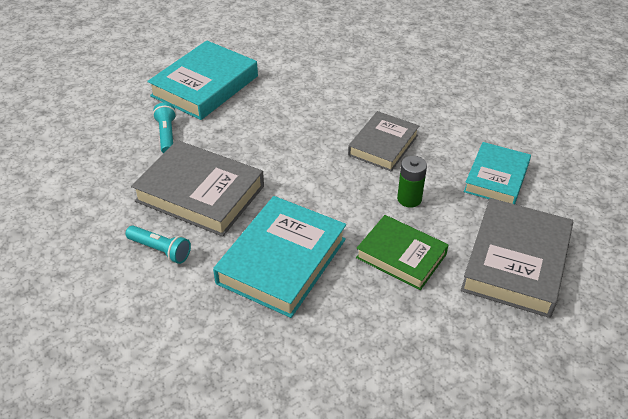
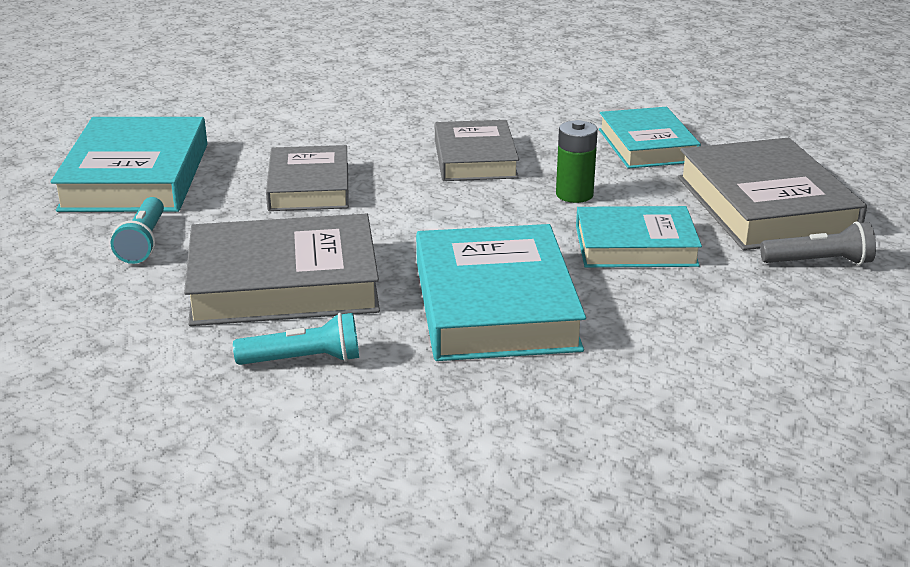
camera: 35 degrees left, 15 degrees down
(167, 135) = (143, 243): turquoise flashlight -> turquoise flashlight turned 135 degrees counterclockwise
(277, 129) = (309, 186): none -> grey book
(401, 256) = (635, 246): green book -> turquoise book
(497, 324) = (819, 262): none -> grey flashlight

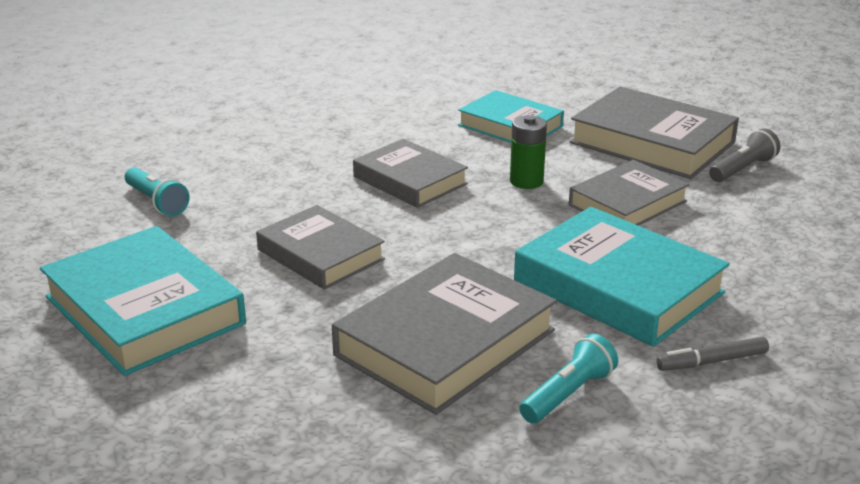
camera: 40 degrees left, 0 degrees up
(143, 243) = (264, 365): turquoise flashlight -> turquoise flashlight (157, 202)
(464, 395) = (711, 361): none -> grey marker
(635, 246) = (627, 203): turquoise book -> grey book

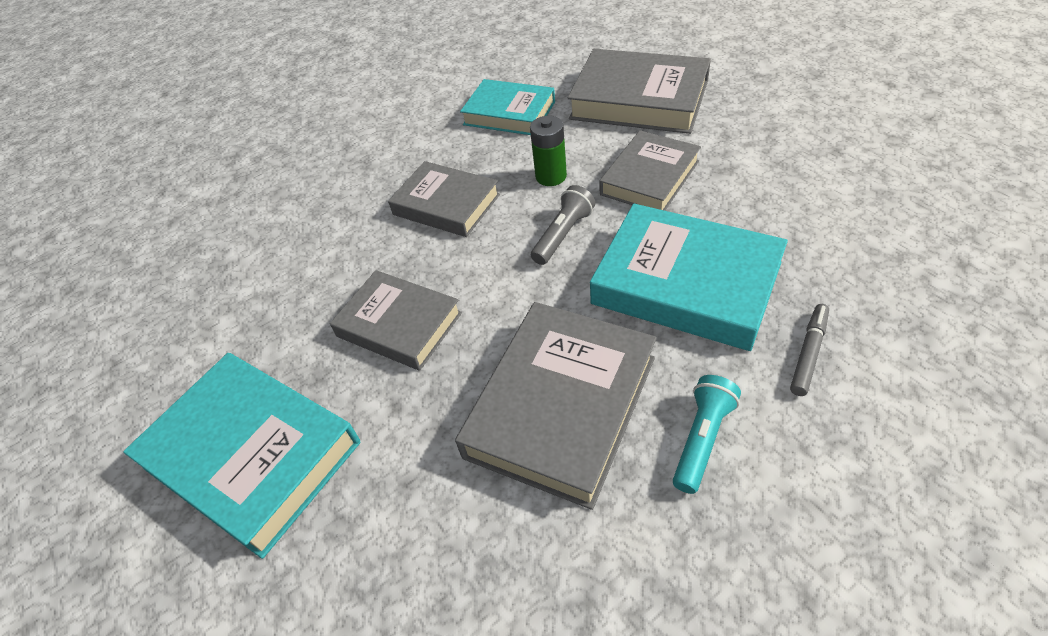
camera: 10 degrees left, 20 degrees up
(157, 202) = (215, 302): turquoise flashlight -> none
(711, 361) = (809, 353): grey marker -> grey marker turned 150 degrees clockwise
(742, 169) = (728, 110): grey flashlight -> grey flashlight (563, 234)

